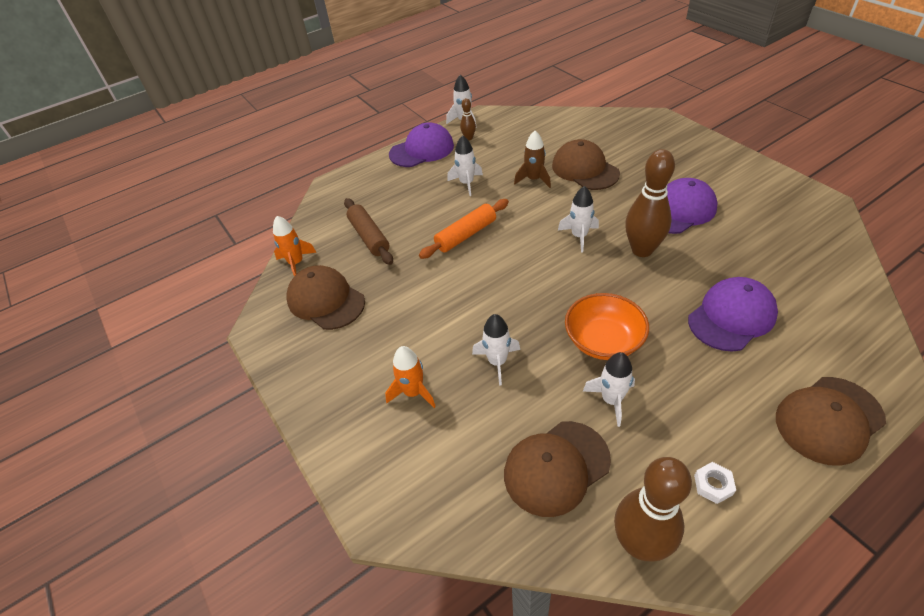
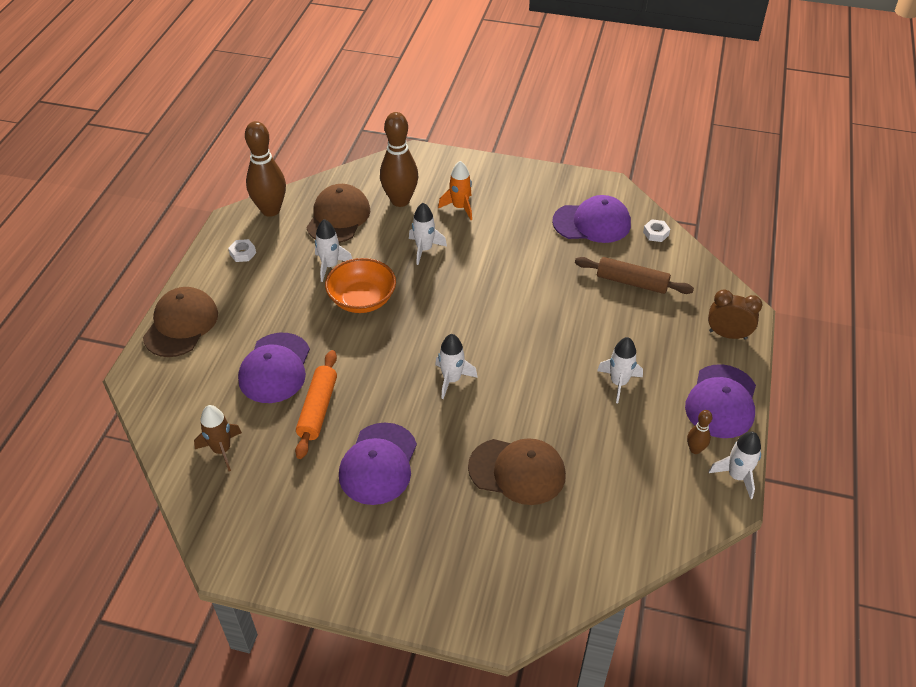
camera: 135 degrees right, 0 degrees up
(296, 263) = (656, 233): orange rocket -> white nut
(326, 300) = (592, 223): brown cap -> purple cap
(363, 177) = (727, 335): none -> brown clock
(466, 235) = (552, 327): orange rolling pin -> orange rolling pin (317, 409)
(534, 179) = (557, 426): brown rocket -> brown rocket (222, 450)
(642, 250) = (385, 395): brown bowling pin -> brown bowling pin (400, 200)

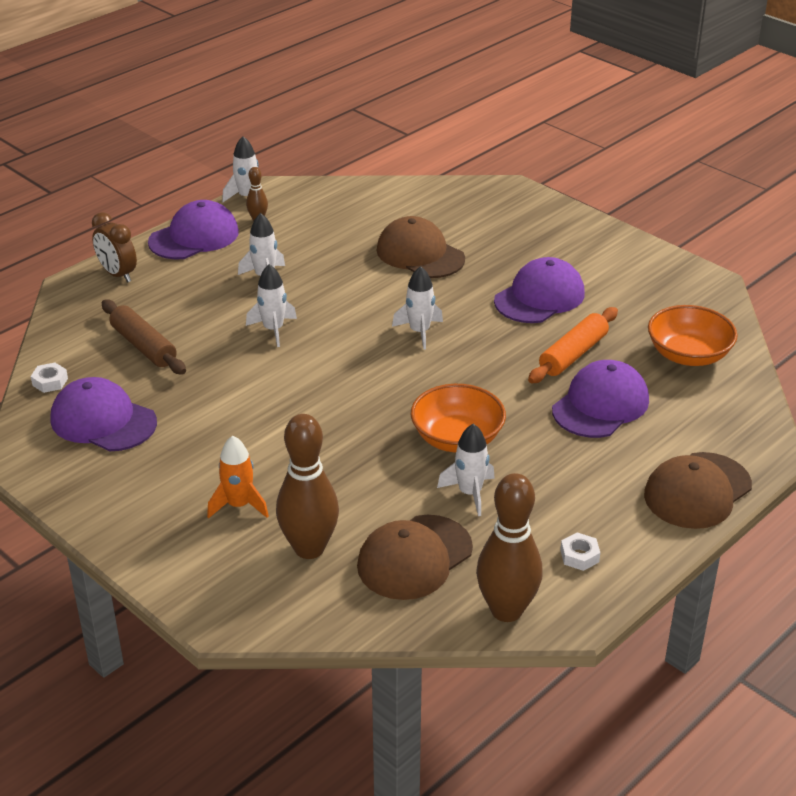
camera: 150 degrees left, 10 degrees down
(222, 450) = (688, 355): brown rocket -> orange bowl
(424, 249) = (335, 468): white rocket -> white rocket (273, 330)

